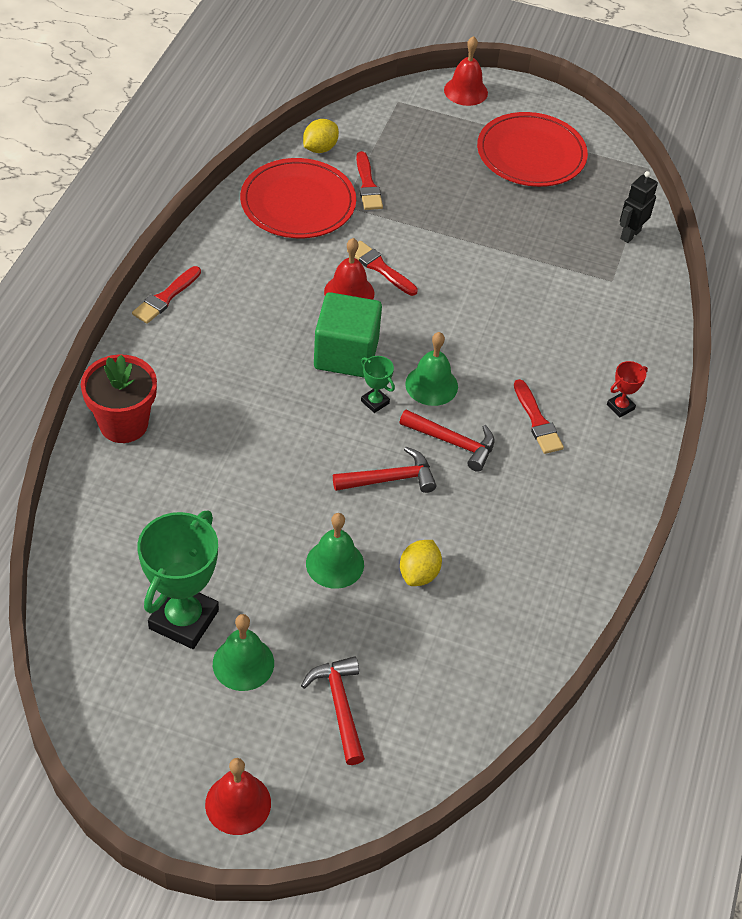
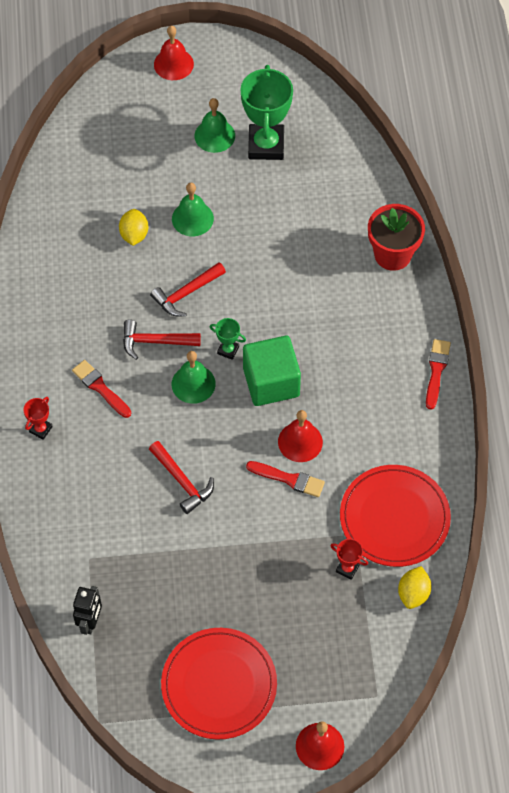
camera: 160 degrees right, 10 degrees up
(339, 706) = (143, 135): red hammer -> red hammer (182, 481)
(367, 185) = (347, 568): red brush -> red trophy

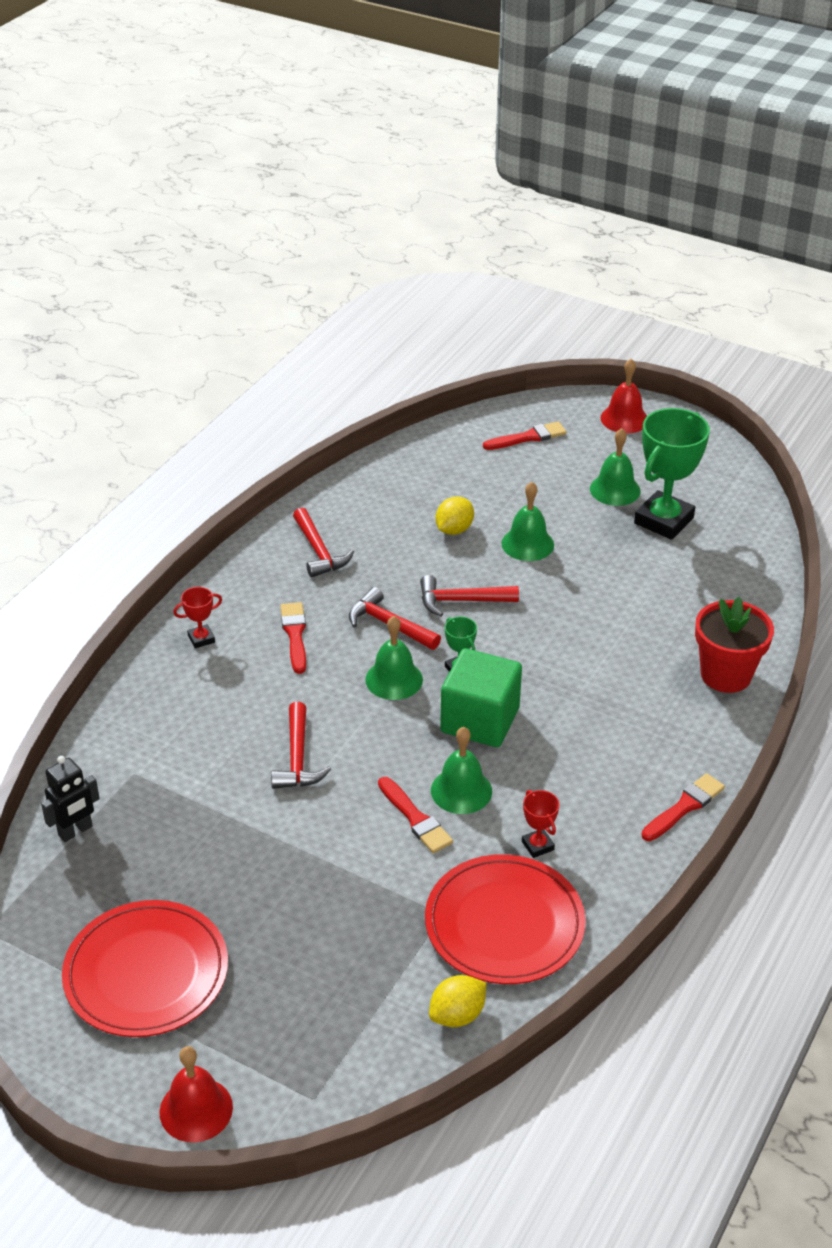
camera: 35 degrees right, 20 degrees down
(57, 308) = (319, 551): none -> red hammer
(120, 120) = (528, 437): none -> red brush
(300, 442) = (461, 790): red bell -> green bell
(347, 568) = (401, 943): red trophy -> red trophy (537, 845)

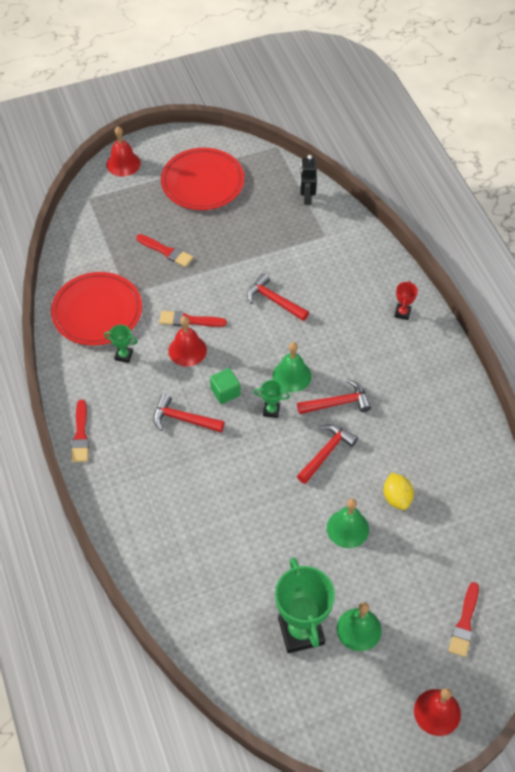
camera: 130 degrees right, 15 degrees up
(295, 635) = (368, 355): red brush -> red brush (166, 251)
(319, 551) = (435, 412): red hammer -> red hammer (183, 419)
(457, 1015) = (73, 264): yellow lemon -> none
(461, 790) = (187, 350): green bell -> red bell
(480, 720) = (225, 392): green cube -> green cube, size x0.53
(537, 845) = (124, 355): red trophy -> green trophy
(726, 675) = (141, 538): red flower pot -> none

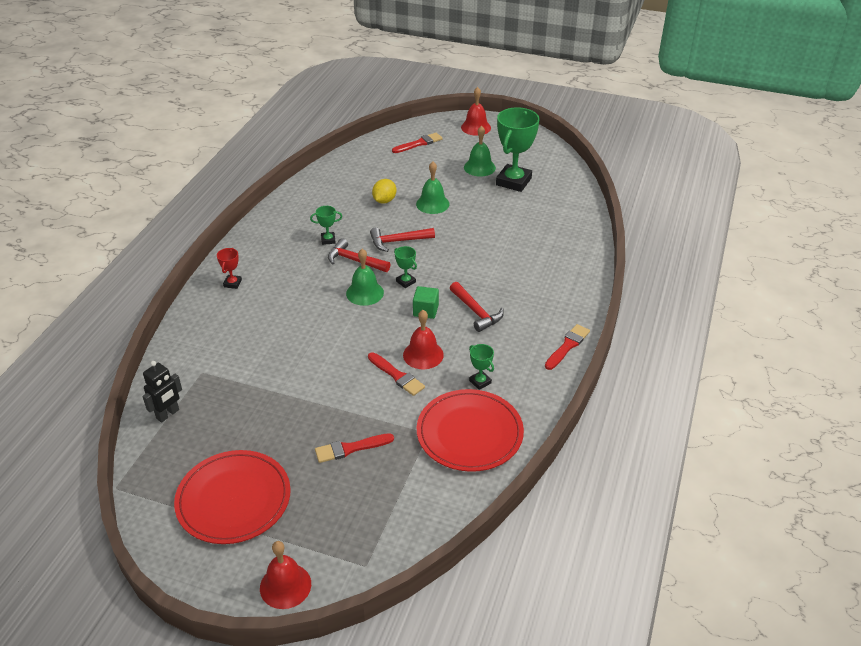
camera: 140 degrees left, 15 degrees down
(166, 251) = (350, 448): red brush -> red brush turned 90 degrees counterclockwise
(274, 300) = (311, 348): red hammer -> none
(387, 410) = (328, 240): none -> green trophy
(402, 313) = (232, 283): red trophy -> red trophy turned 45 degrees counterclockwise

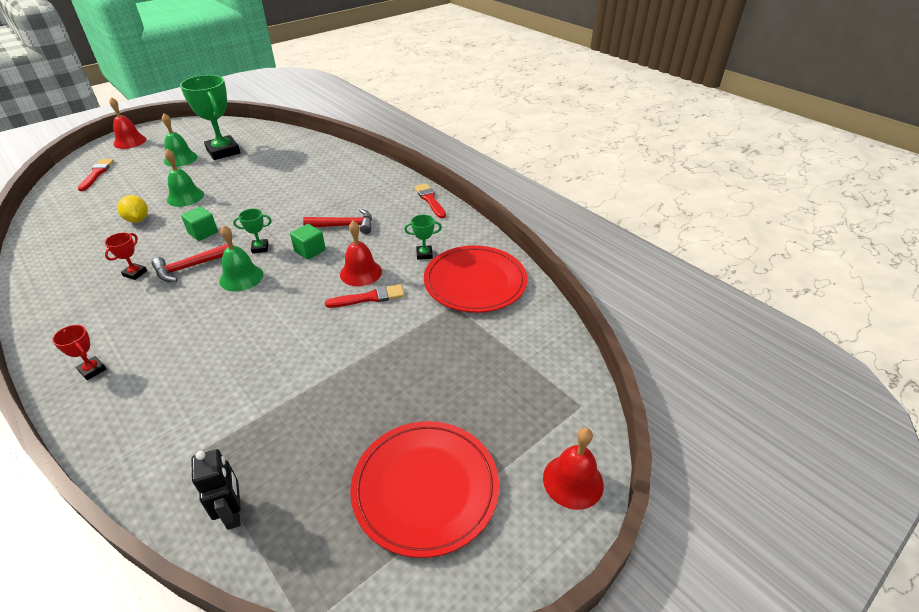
camera: 60 degrees left, 0 degrees up
(328, 240) = (135, 273): green trophy -> red trophy
(350, 448) = (431, 362): red brush -> none
(398, 241) = (203, 232): red hammer -> green cube

